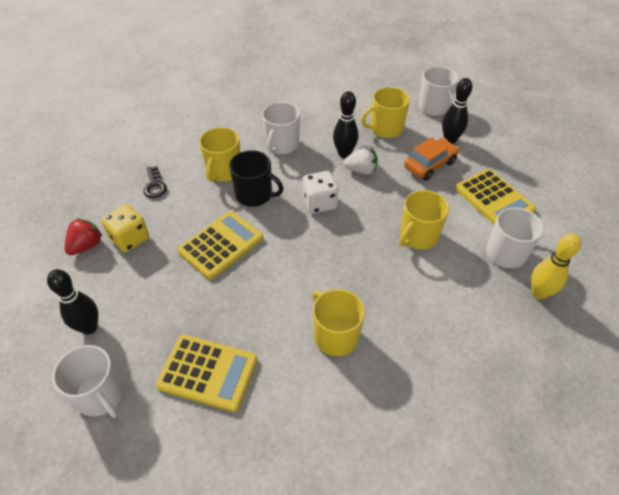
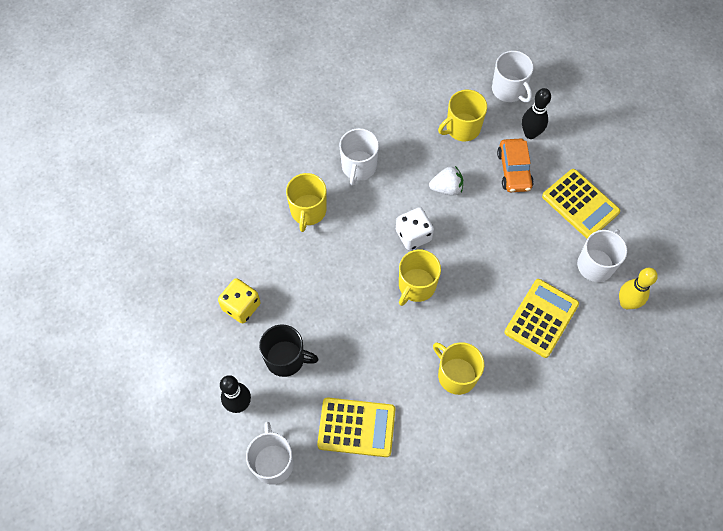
camera: 10 degrees left, 15 degrees up
(86, 245) = (202, 321): red strawberry -> none
(101, 395) = (273, 462): white mug -> white mug turned 135 degrees counterclockwise
(154, 185) = (243, 240): black key -> none
(221, 245) = (331, 299): yellow calculator -> yellow calculator (541, 318)
(254, 195) = (347, 235): black mug -> black mug (286, 359)
(344, 153) = (425, 169): black bowling pin -> none
(418, 236) = (513, 259): yellow mug -> yellow mug (416, 286)
(430, 165) = (514, 170): orange car -> orange car turned 135 degrees clockwise

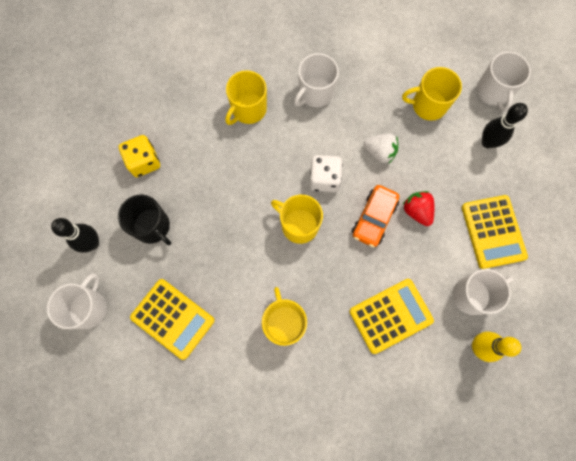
camera: 30 degrees right, 10 degrees up
(416, 286) = (299, 225): yellow mug -> yellow mug turned 60 degrees clockwise
(508, 220) = (417, 211): none -> red strawberry
(514, 170) = (451, 168): orange car -> orange car (374, 218)

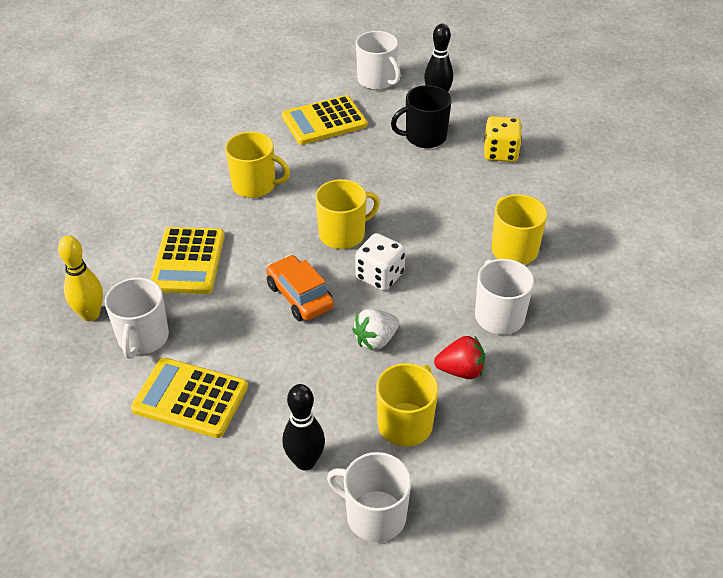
camera: 120 degrees right, 30 degrees down
(417, 211) = (276, 338): red strawberry -> red strawberry (461, 370)

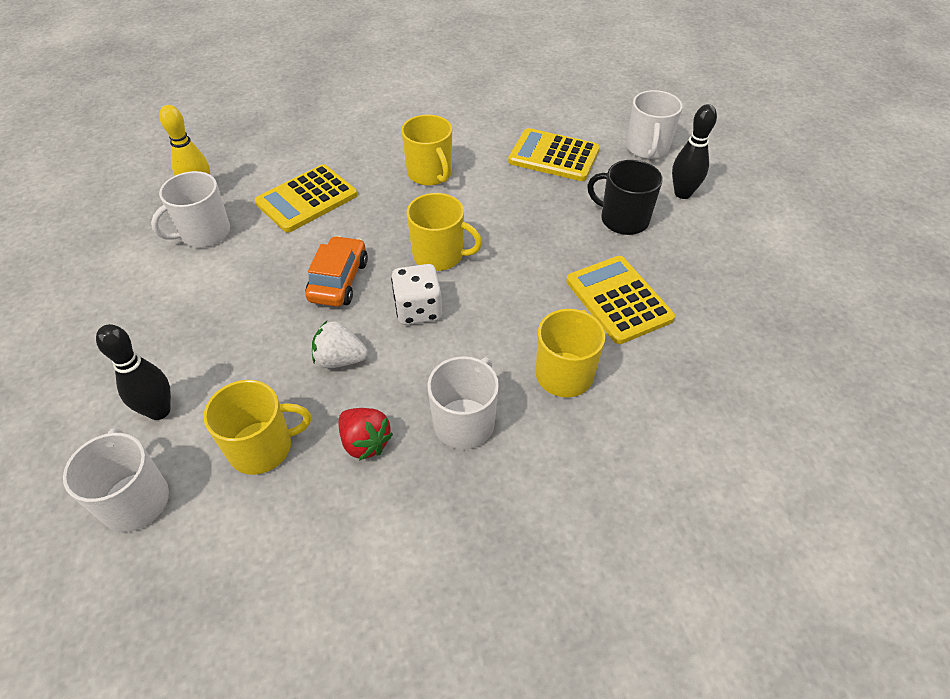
camera: 45 degrees right, 5 degrees up
(190, 398) = (167, 298): yellow calculator -> yellow calculator (618, 300)
(500, 153) = (677, 278): yellow dice -> none

